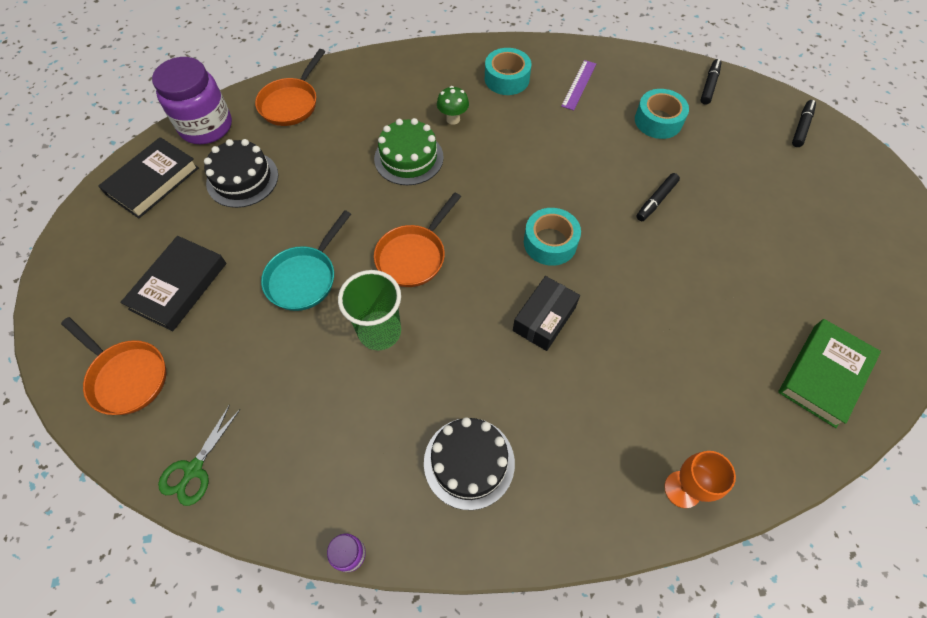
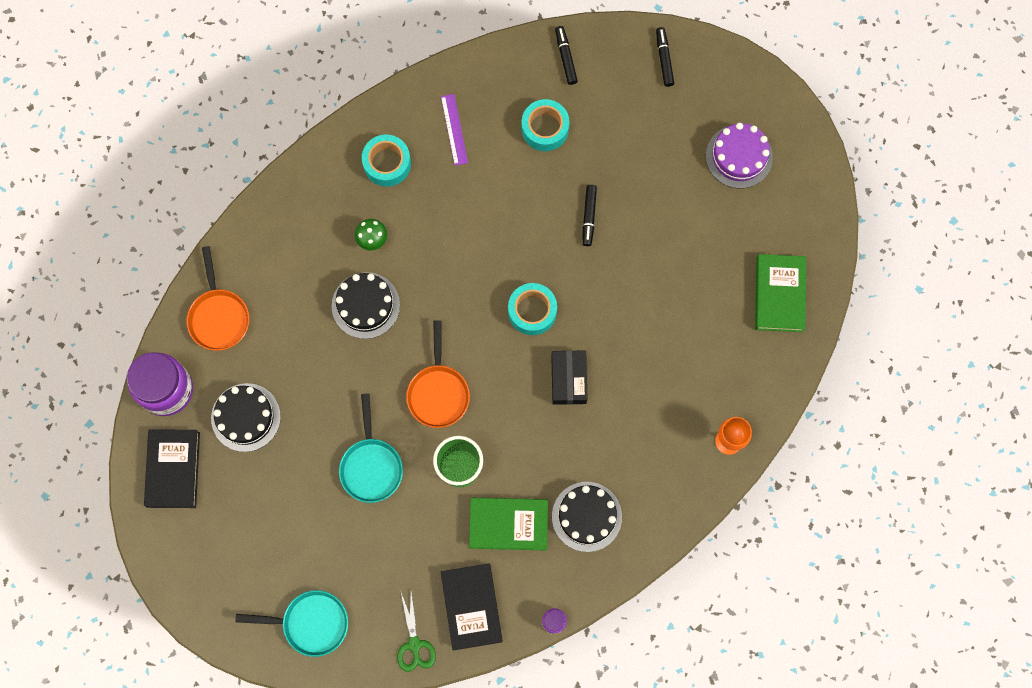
camera: 35 degrees left, 15 degrees up
(126, 377) = (311, 623): orange pan -> turquoise pan
(178, 286) = (282, 537): black book -> black book (471, 607)
(383, 414) = (508, 524): none -> green book
(408, 158) = (365, 305): green cake -> black cake
(839, 232) = (739, 156): none -> purple cake

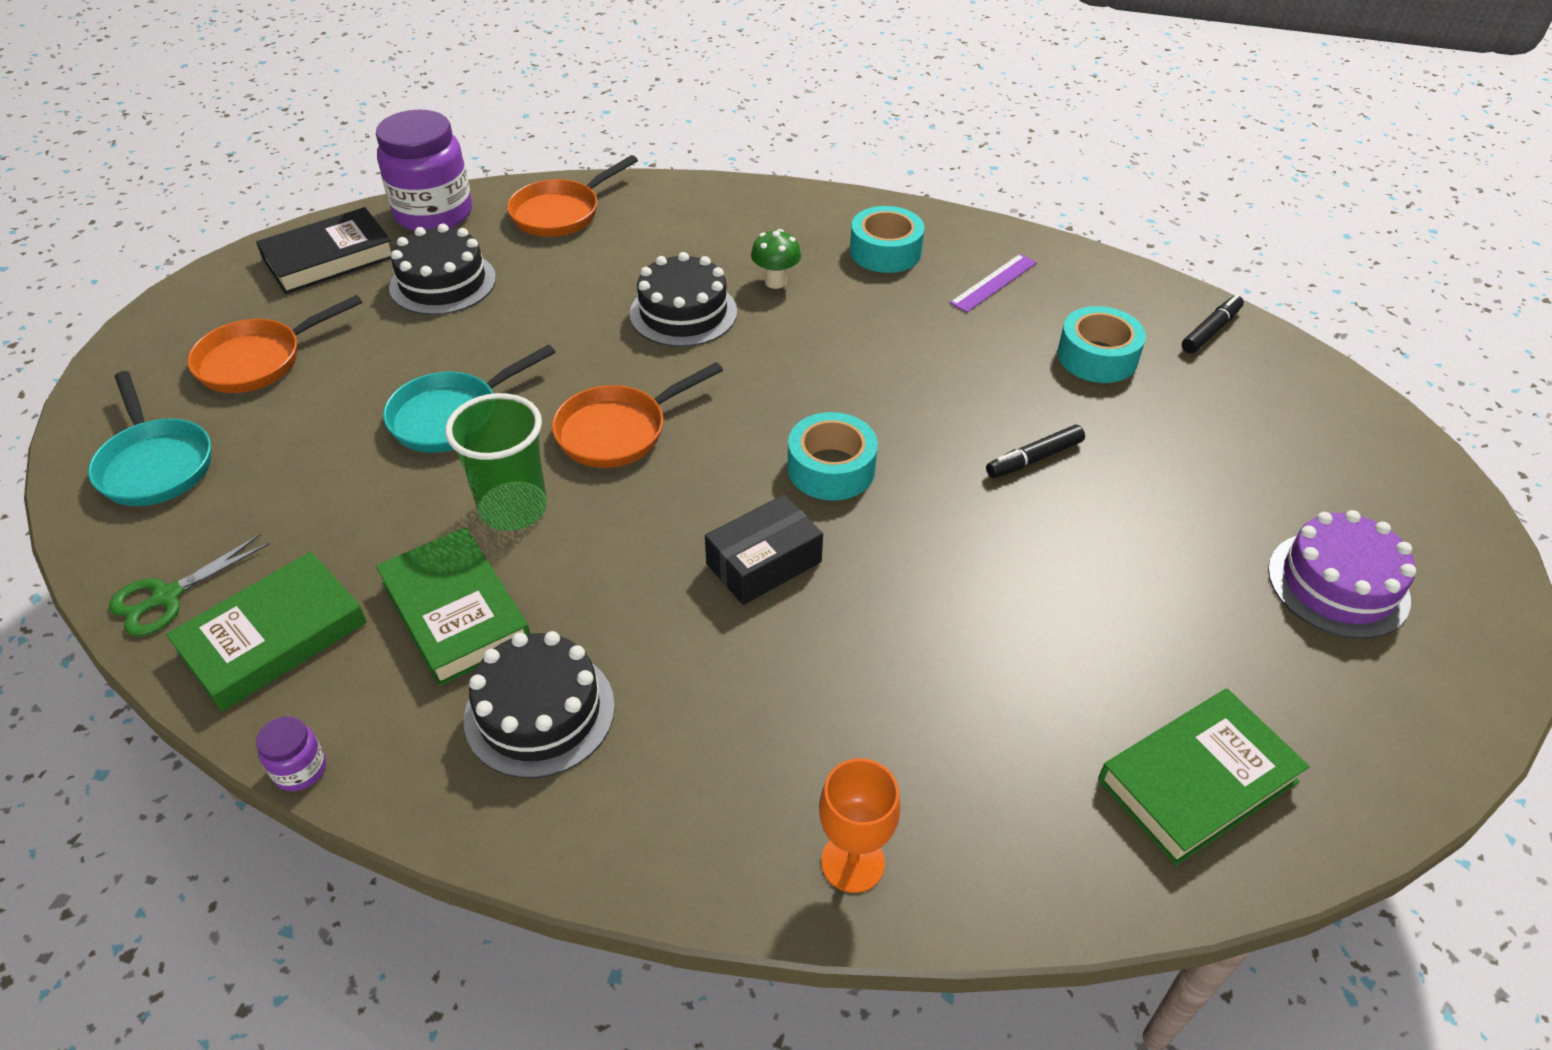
camera: 55 degrees right, 30 degrees down
(253, 545) = (257, 361): none -> orange pan
(471, 607) = (273, 637): black book -> green book
(664, 59) = (1346, 422): black marker -> none

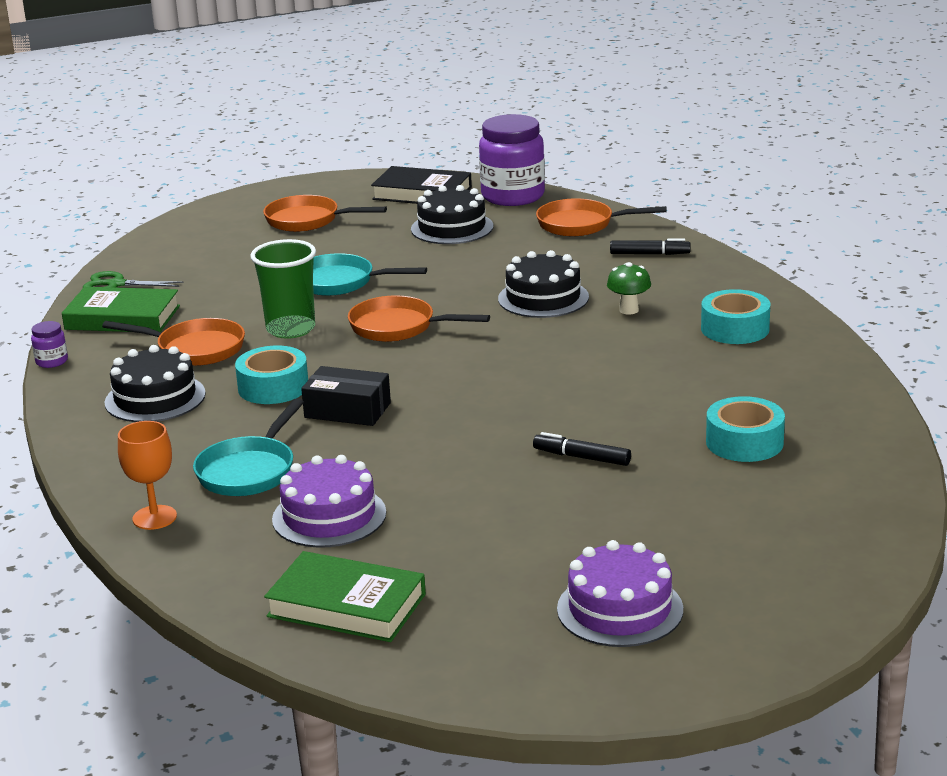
camera: 55 degrees right, 20 degrees down
(155, 465) = (197, 239): turquoise pan -> turquoise pan (249, 471)
(455, 612) = (195, 349): green book -> orange pan
(831, 468) = (463, 398): turquoise tape -> turquoise tape (273, 387)
(990, 698) = (329, 516): none -> purple cake
(993, 283) = (769, 377): purple ruler -> none
(1210, 331) = (865, 475): black marker -> black marker (649, 254)

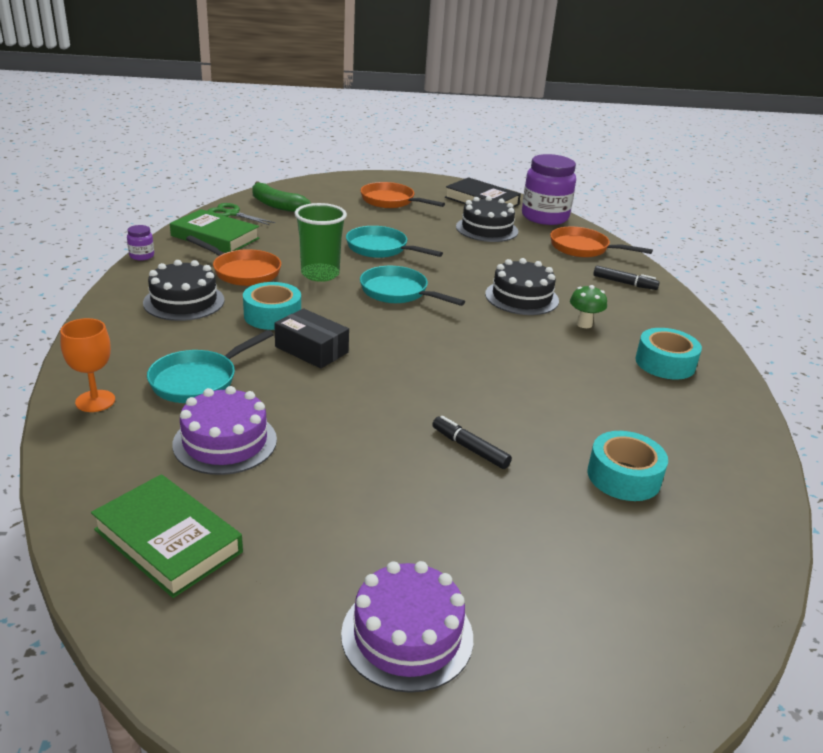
camera: 15 degrees right, 5 degrees up
(164, 260) = (276, 205): none -> green banana
(398, 327) = (398, 292): orange pan -> turquoise pan

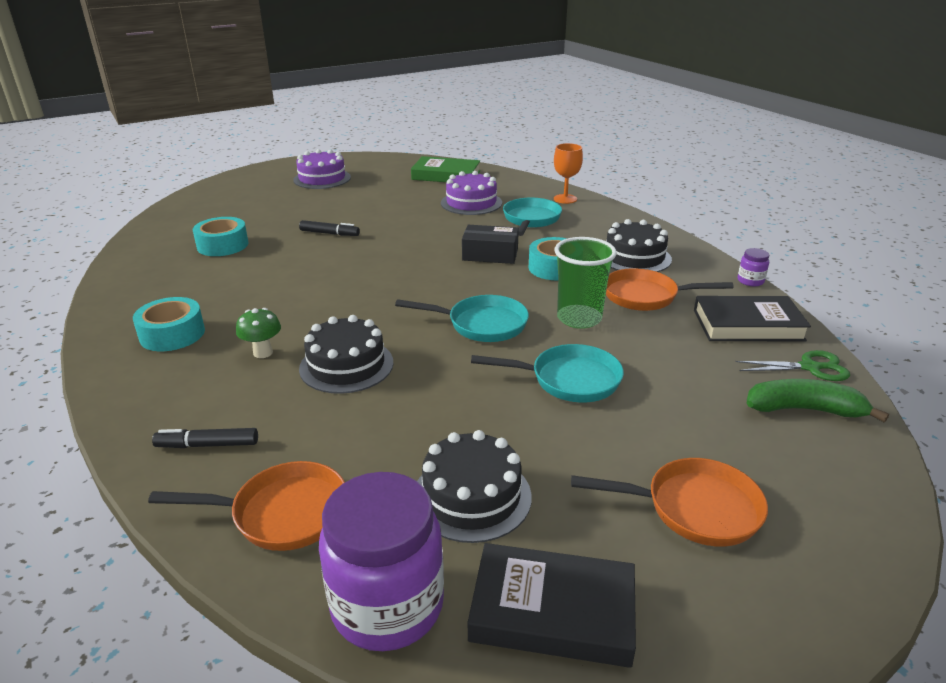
camera: 155 degrees right, 0 degrees up
(215, 237) = (747, 325): green book -> black book

